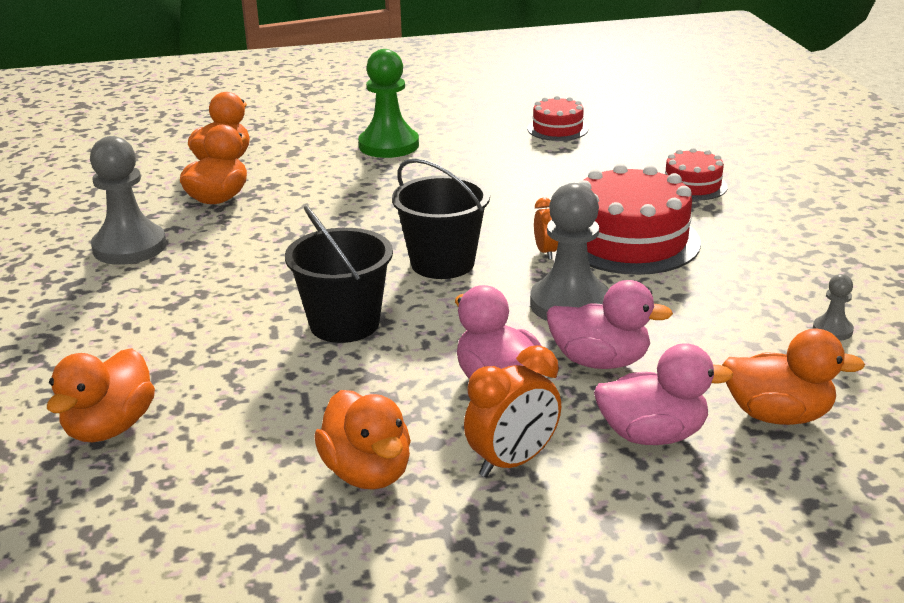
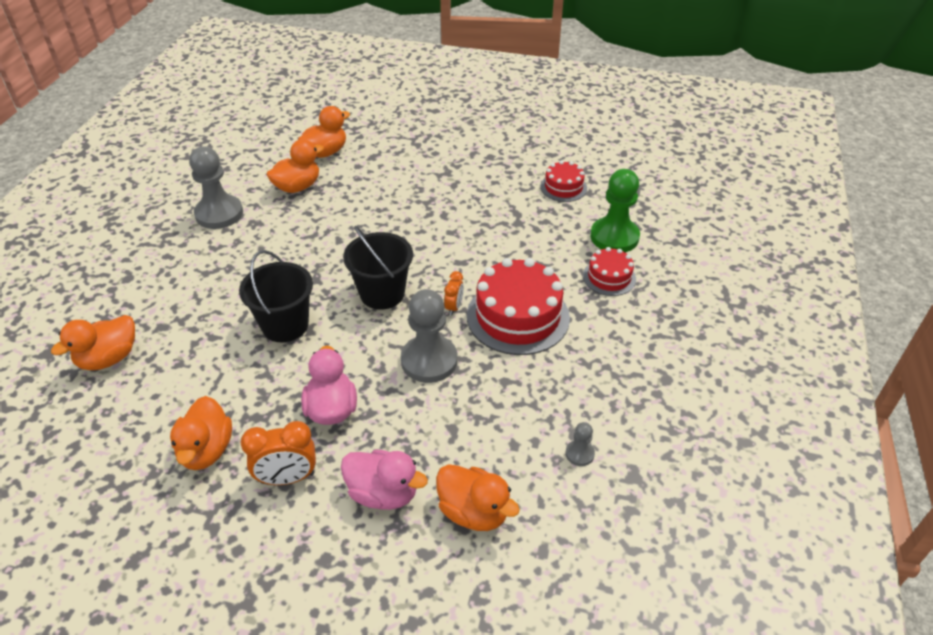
camera: 25 degrees right, 15 degrees up
(389, 145) = (437, 169): green pawn -> green pawn (614, 237)
(600, 361) = (405, 418): pink duck -> none

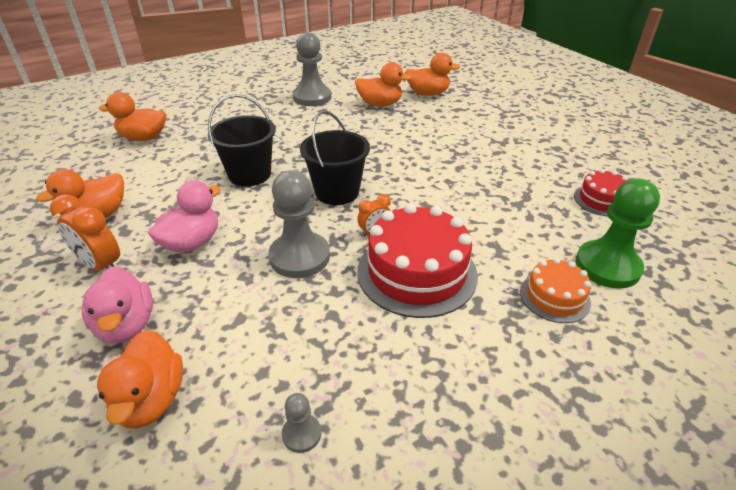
camera: 45 degrees right, 5 degrees down
(609, 277) = (554, 297): red cake -> orange cake

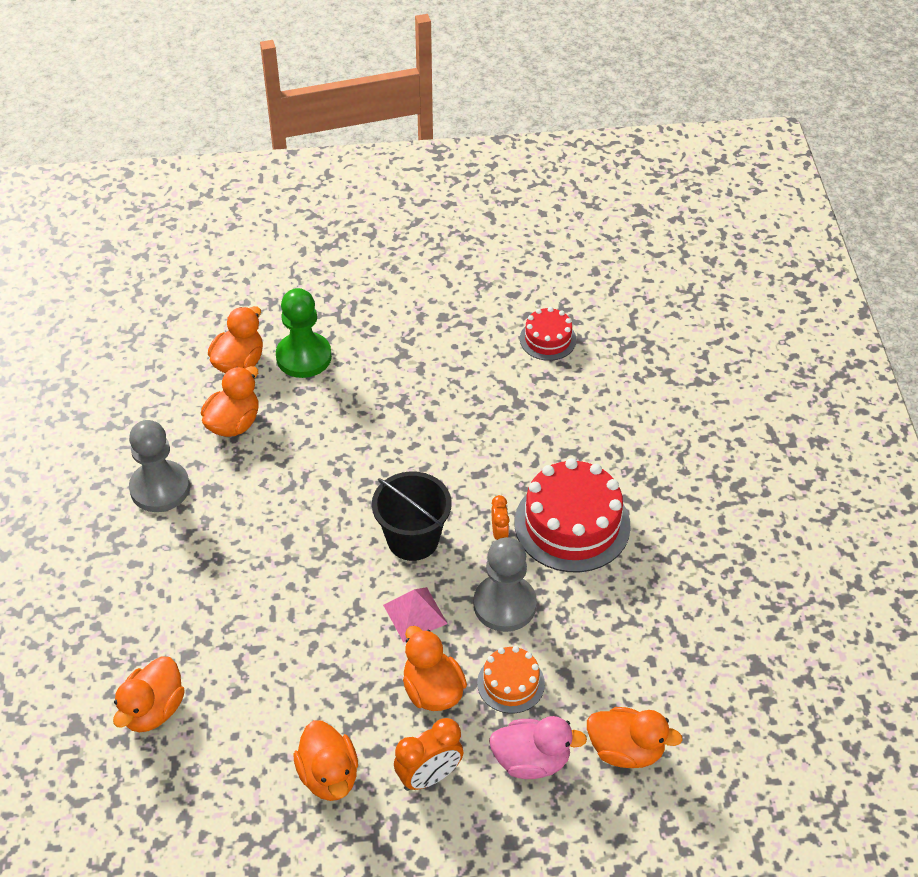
camera: 65 degrees left, 10 degrees up
(192, 242) = (432, 690): pink duck -> orange duck
(249, 175) = (327, 610): black bucket -> none
(265, 213) = (415, 614): none -> pink pyramid
(301, 434) = (699, 659): grey pawn -> none
(554, 297) = (646, 447): orange cake -> orange cake (510, 683)
(607, 266) = (631, 393): green pawn -> green pawn (304, 357)

